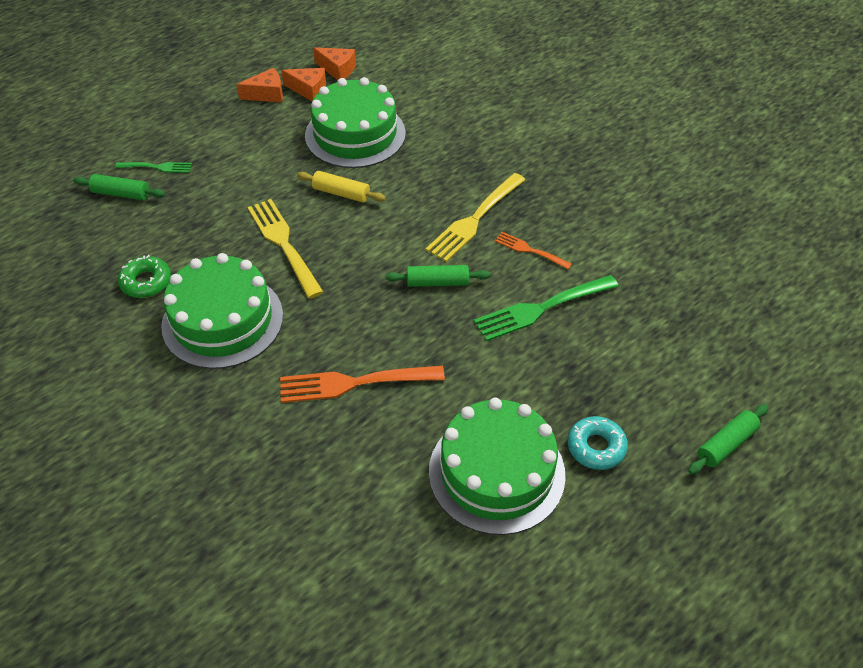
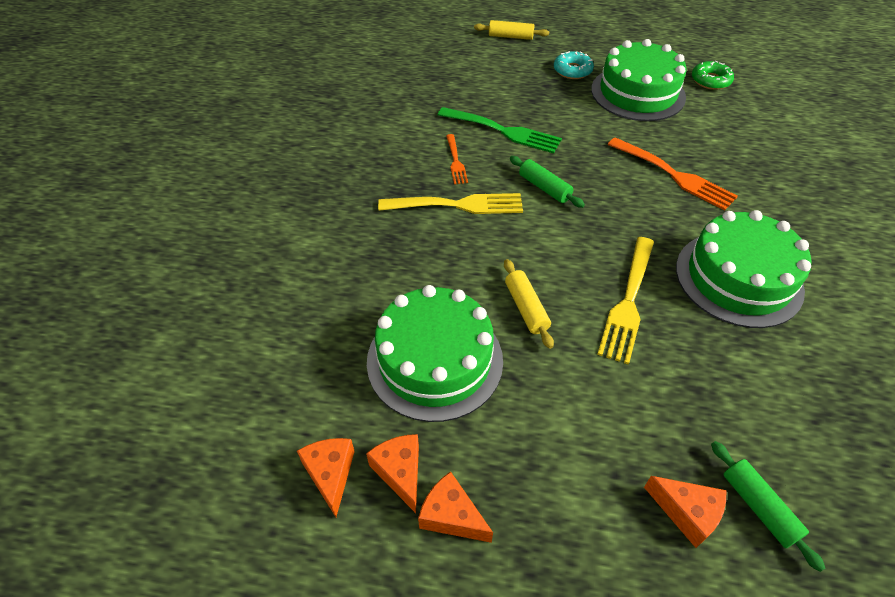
camera: 130 degrees left, 0 degrees up
(146, 282) = (790, 364): green donut -> green donut (710, 80)
(157, 167) = (687, 513): green fork -> orange cheese
(726, 444) = (510, 36): green rolling pin -> yellow rolling pin

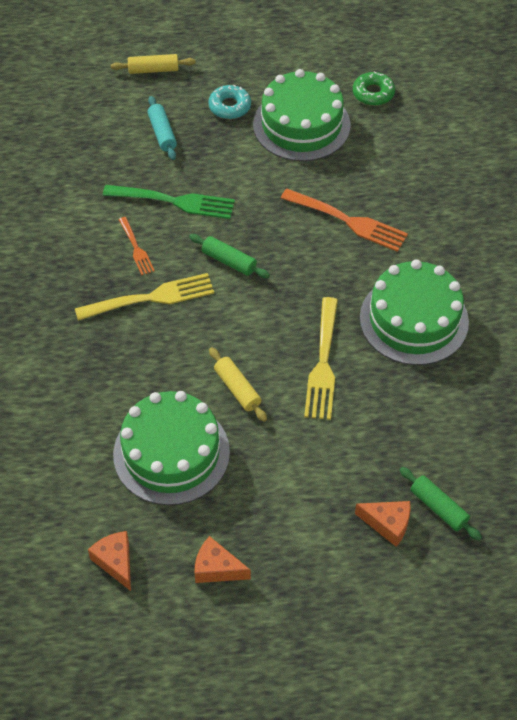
camera: 15 degrees left, 5 degrees up
(400, 472) = (169, 547): orange cheese -> none
(506, 80) = (162, 133): none -> turquoise rolling pin

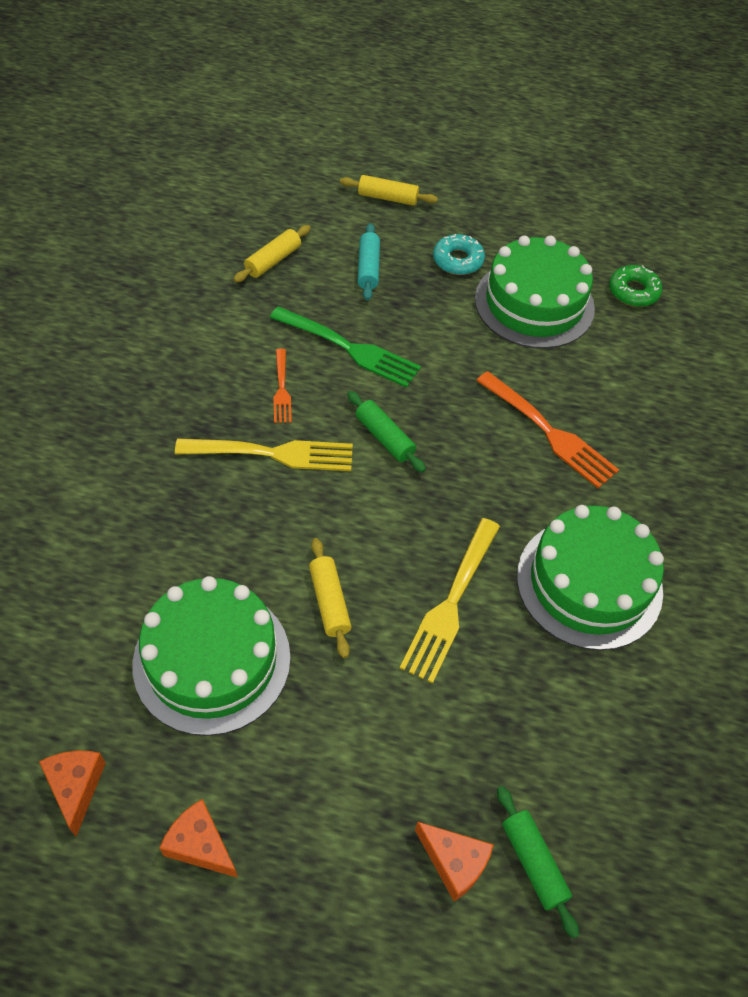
camera: 15 degrees right, 0 degrees up
(84, 149) = (273, 261): none -> yellow rolling pin

